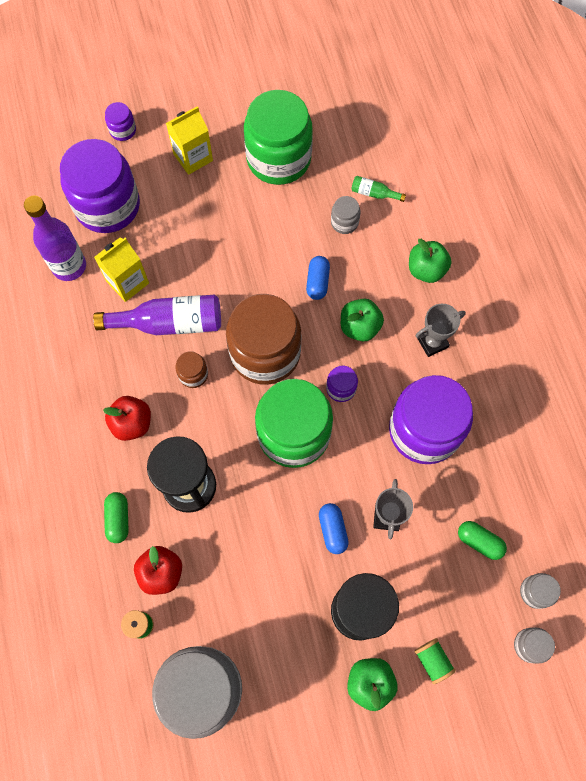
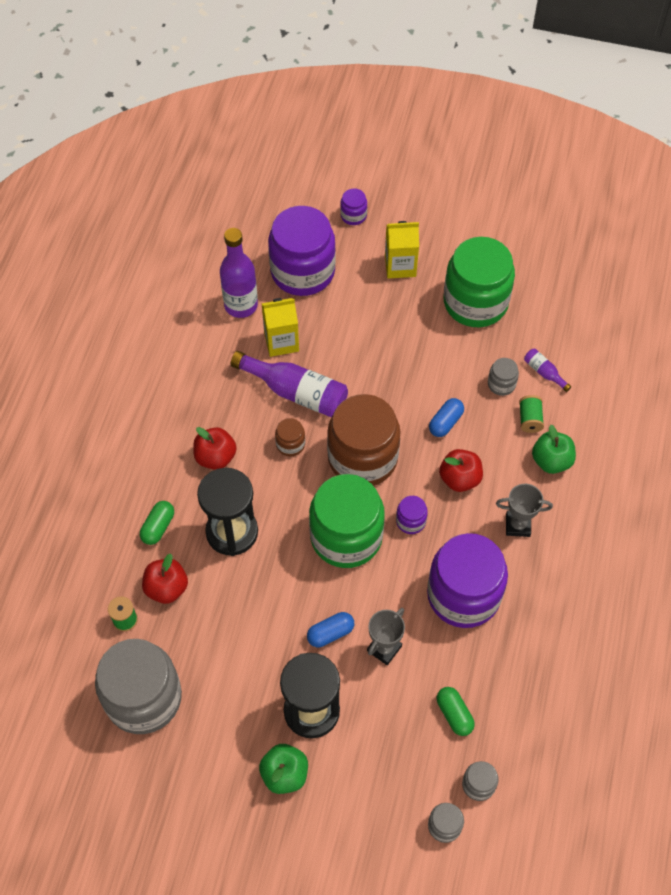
camera: 30 degrees right, 10 degrees down
(332, 530) = (330, 633): blue capsule -> blue capsule turned 45 degrees clockwise
(359, 327) = (459, 479): green apple -> red apple
(374, 193) = (544, 372): green bottle -> purple bottle
(432, 661) = (350, 788): green spool -> green spool (529, 419)

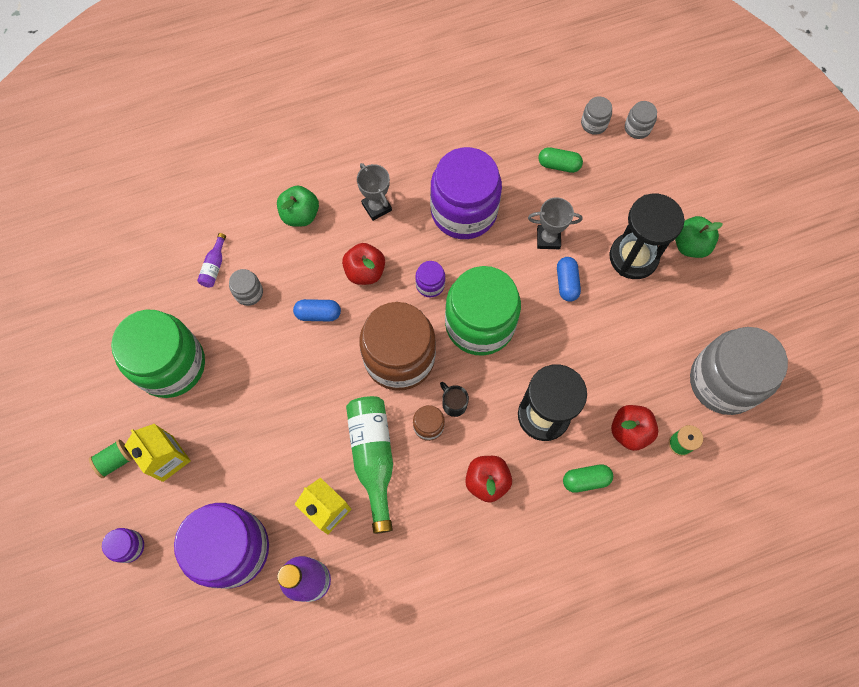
camera: 125 degrees left, 10 degrees up
(294, 473) = (453, 403): none -> black mug
(296, 392) = (373, 458): purple bottle -> green bottle
(330, 633) = (566, 283): blue capsule -> blue capsule turned 60 degrees clockwise
(454, 714) = (559, 165): green capsule -> green capsule turned 75 degrees clockwise
(529, 419) = (270, 251): green spool -> green spool (115, 460)

